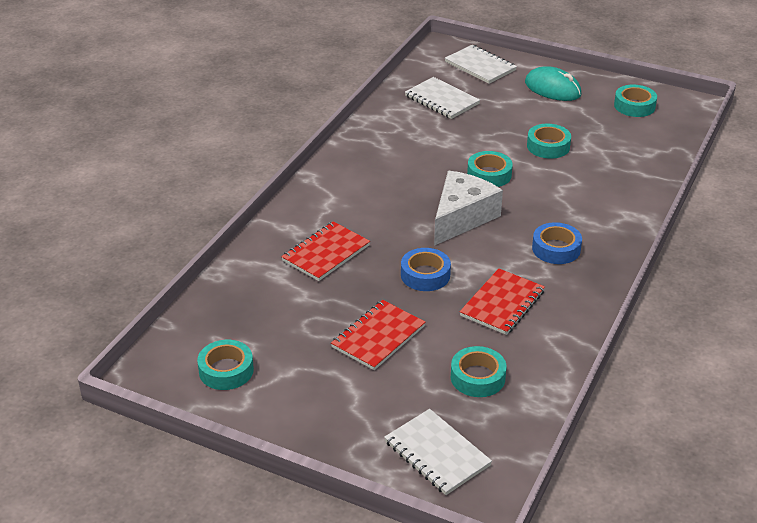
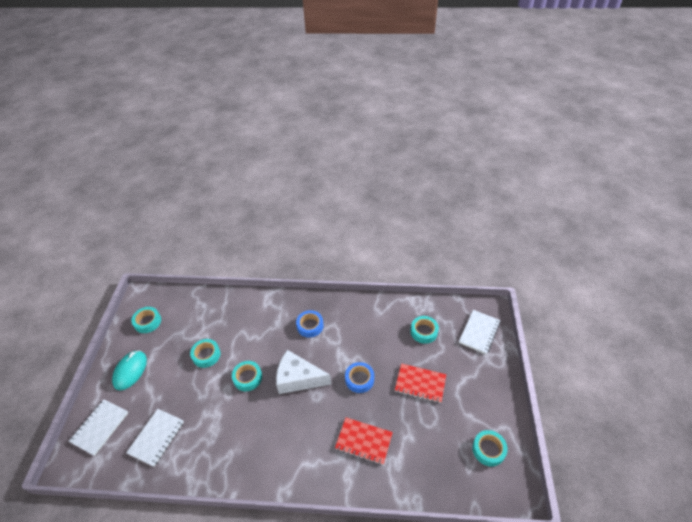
camera: 110 degrees left, 10 degrees up
(502, 303) = (366, 337): red notebook -> none

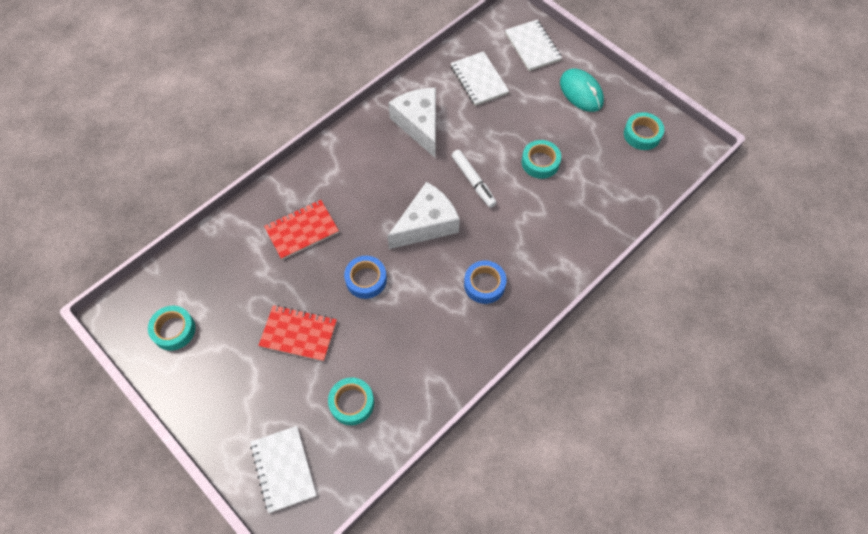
camera: 130 degrees right, 15 degrees up
(225, 443) = (419, 125): none -> white cheese
(247, 378) = (473, 181): turquoise tape -> white marker
(420, 383) = (298, 334): red notebook -> red notebook turned 45 degrees clockwise

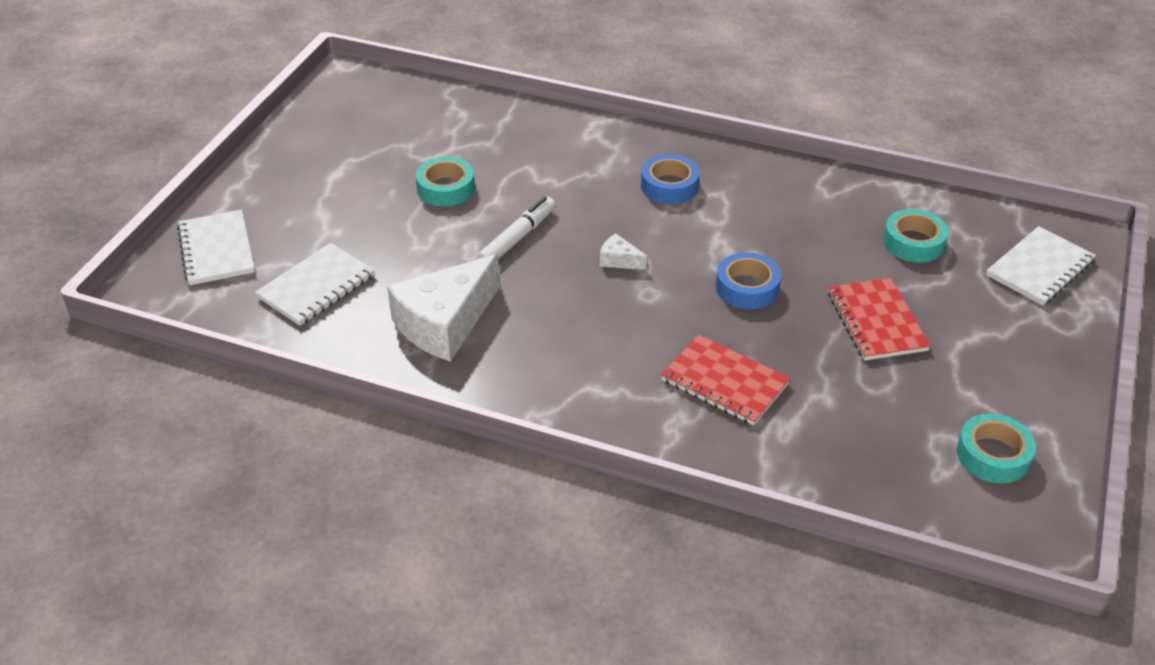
camera: 115 degrees left, 20 degrees down
(426, 224) = (619, 260): white cheese -> white cheese, size x0.42
(532, 46) = (217, 250): white notebook -> white notebook turned 60 degrees counterclockwise
(581, 92) = (294, 182): turquoise mouse -> none
(642, 134) = (347, 117): turquoise tape -> none

